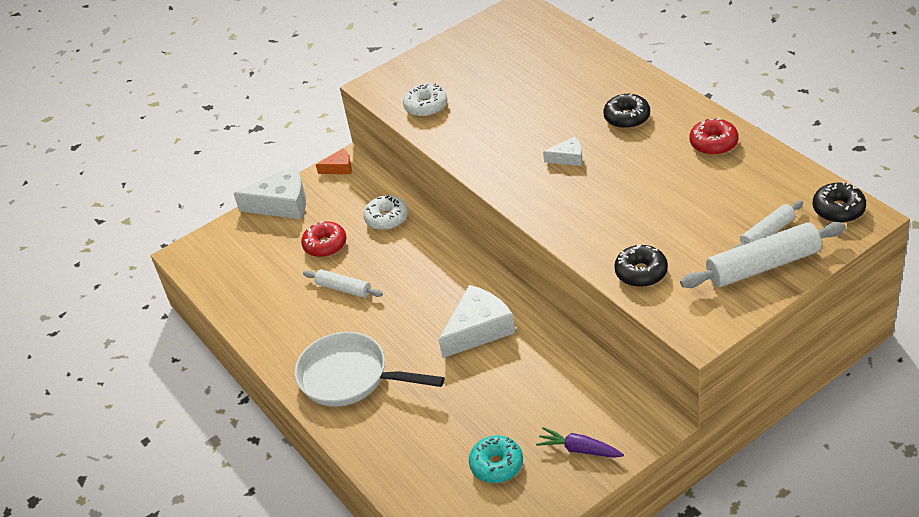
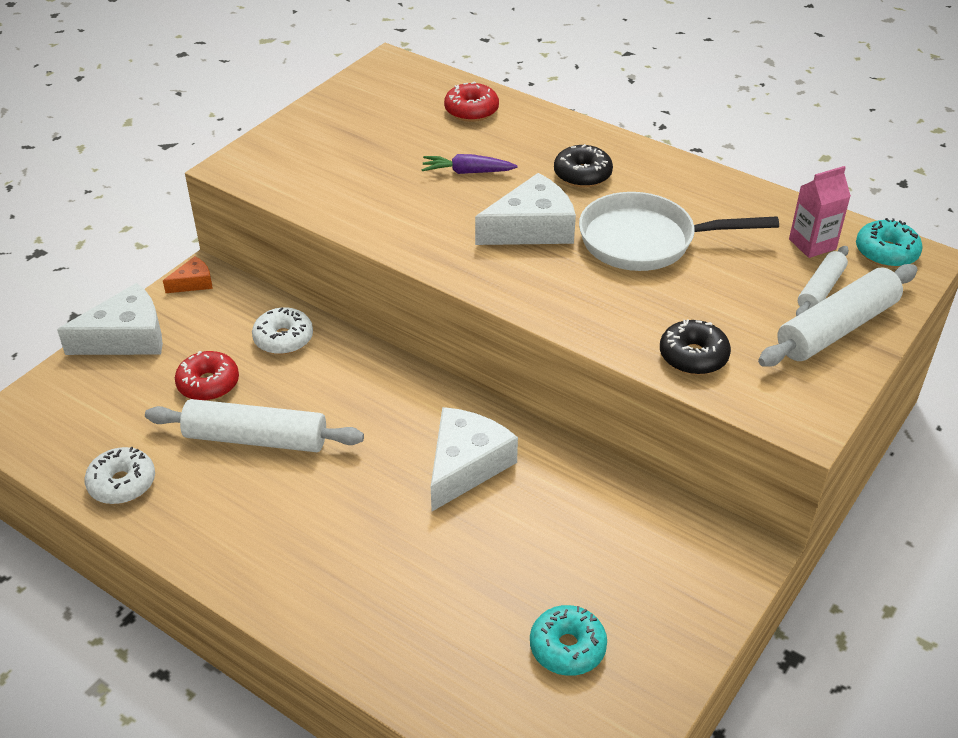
camera: 25 degrees left, 0 degrees up
(343, 288) = (256, 438): white rolling pin -> white rolling pin, size x1.73
(350, 377) = (309, 560): white pan -> white pan (645, 241)
(426, 106) = (316, 185): white donut -> white donut (122, 483)
(568, 157) = (531, 228): white cheese -> white cheese, size x1.95
(579, 449) = (669, 604): purple carrot -> purple carrot (467, 172)
(713, 143) = (702, 194): red donut -> red donut (471, 111)
(781, 195) = (812, 244): none -> pink carton
(838, 209) = (886, 252): black donut -> turquoise donut

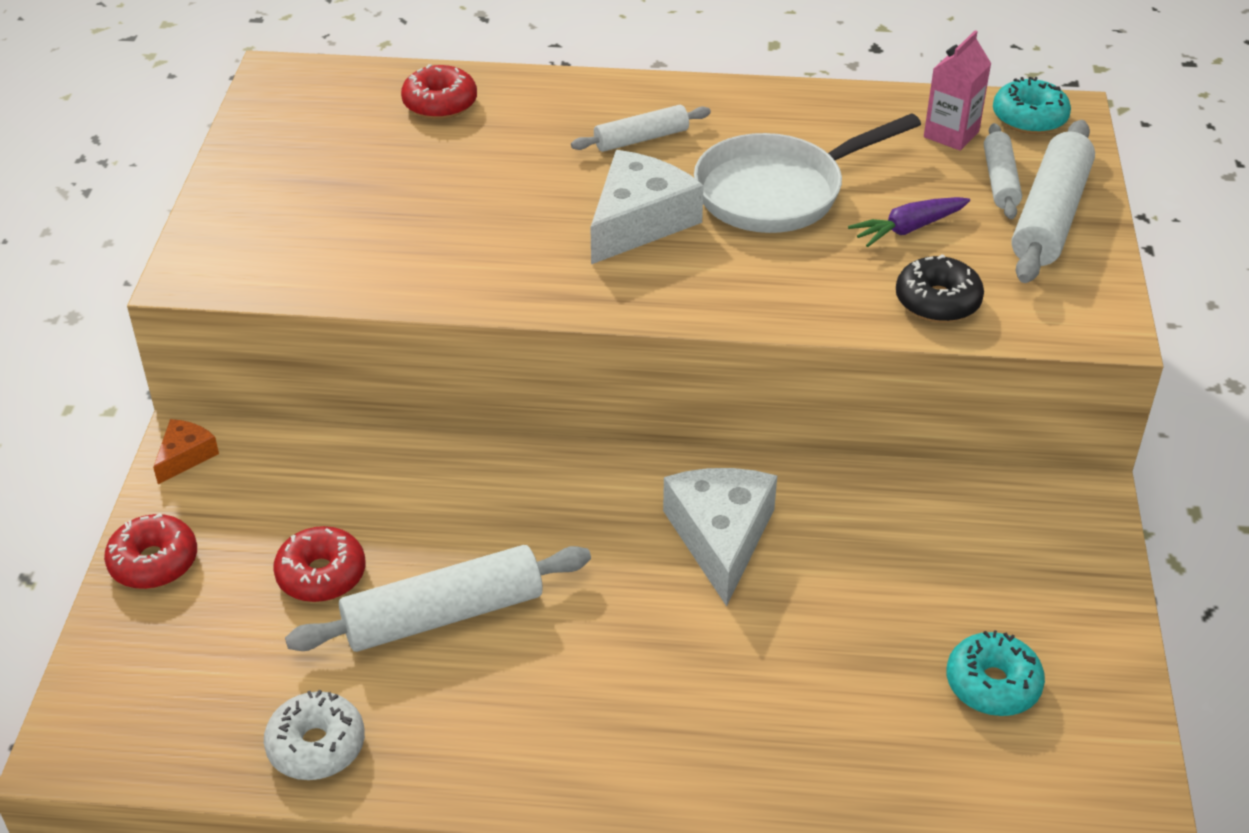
camera: 30 degrees left, 0 degrees up
(126, 337) = (154, 562): white cheese -> red donut
(283, 339) = (371, 480): white donut -> none
(467, 172) = (503, 180): purple carrot -> purple carrot (908, 229)
(582, 175) = (641, 139): black donut -> white rolling pin

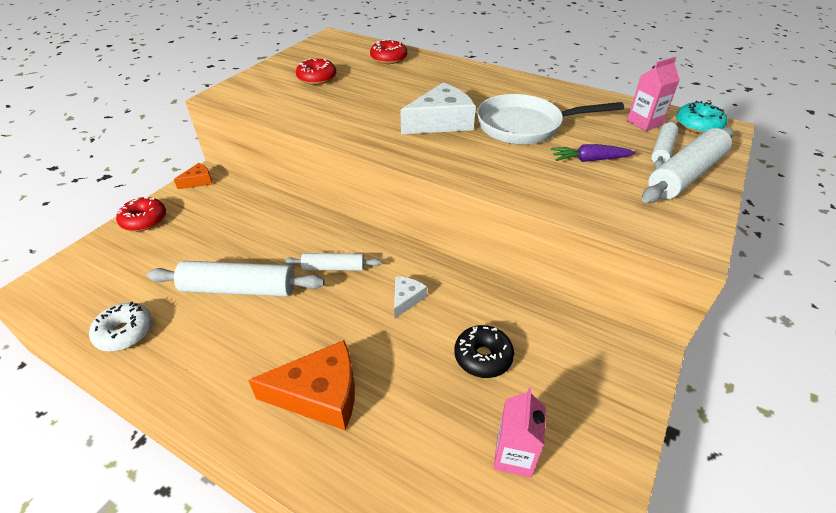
camera: 25 degrees right, 0 degrees up
(321, 575) = (204, 250): red donut -> red donut (317, 78)
(641, 139) = (471, 90): white rolling pin -> white rolling pin (334, 268)
(694, 712) = (320, 394): none -> orange cheese
(720, 537) = (406, 299): white cheese -> white cheese, size x0.51
(937, 301) = (584, 200): black donut -> black donut (483, 357)
(992, 684) = (514, 455): turquoise donut -> pink carton

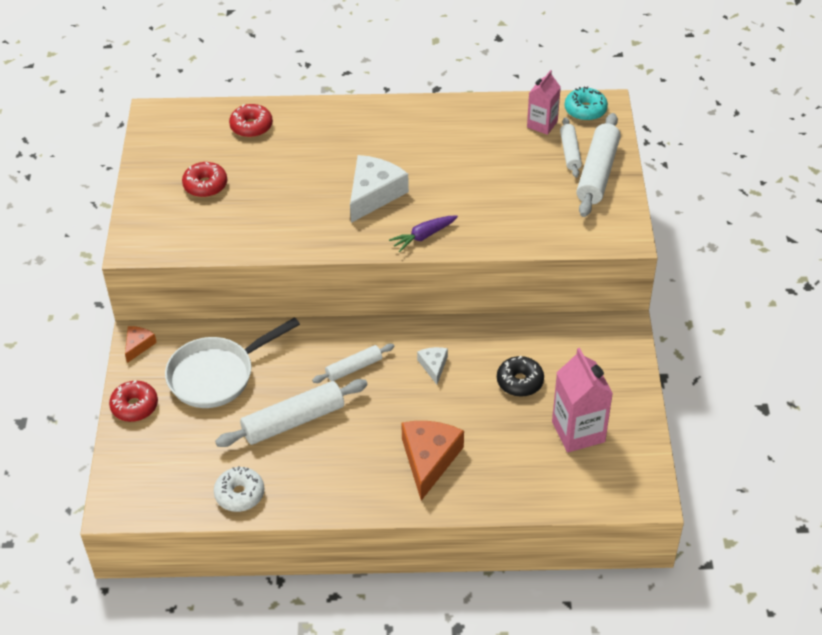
camera: 30 degrees left, 5 degrees up
(320, 394) = (429, 459): orange cheese -> orange cheese turned 45 degrees counterclockwise
(514, 455) = (578, 432): pink carton -> pink carton, size x1.57
(525, 126) = (448, 169): white pan -> white pan (216, 375)
(589, 160) = (521, 187): purple carrot -> purple carrot (423, 236)

